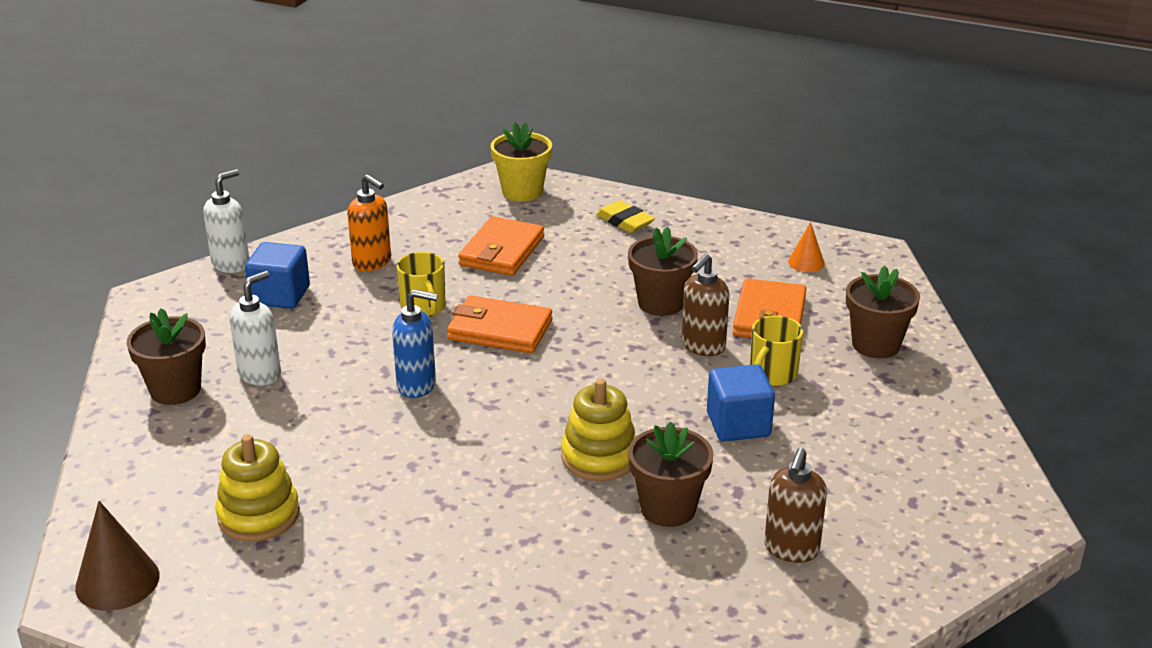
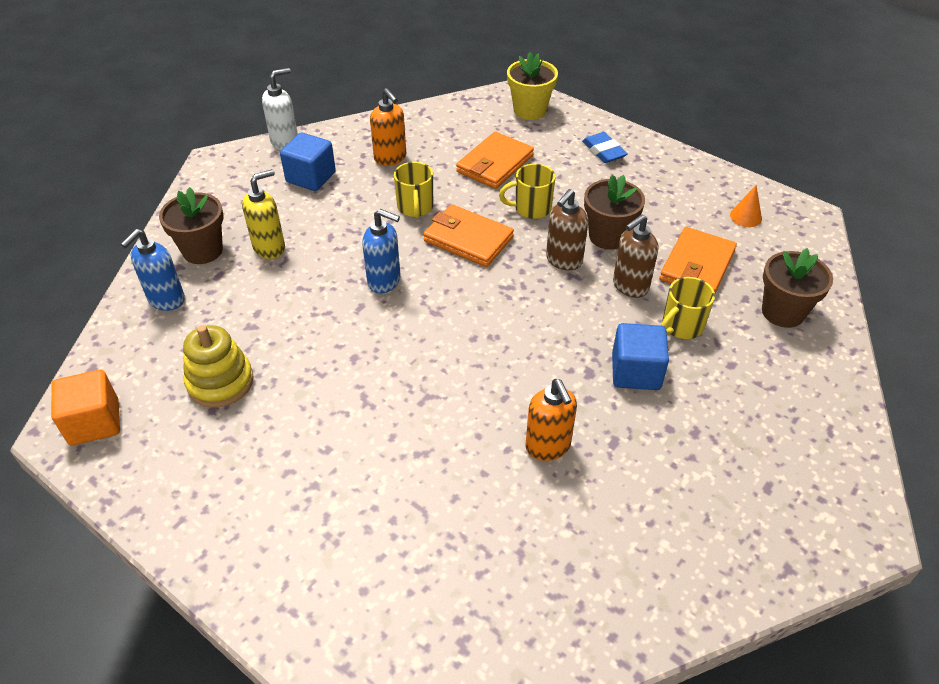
camera: 15 degrees right, 15 degrees up
(117, 581) = (94, 422): brown cone -> orange cube
(151, 446) = (166, 300): none -> blue soap dispenser
(260, 374) = (269, 248): white soap dispenser -> yellow soap dispenser
(562, 289) = (531, 208): none -> yellow mug
(599, 457) = (507, 381): yellow stacking toy -> none
(624, 221) = (603, 151): yellow eraser -> blue eraser
(668, 508) = (548, 446): brown flower pot -> orange soap dispenser
(791, 549) = (642, 514): brown soap dispenser -> brown soap dispenser (563, 260)

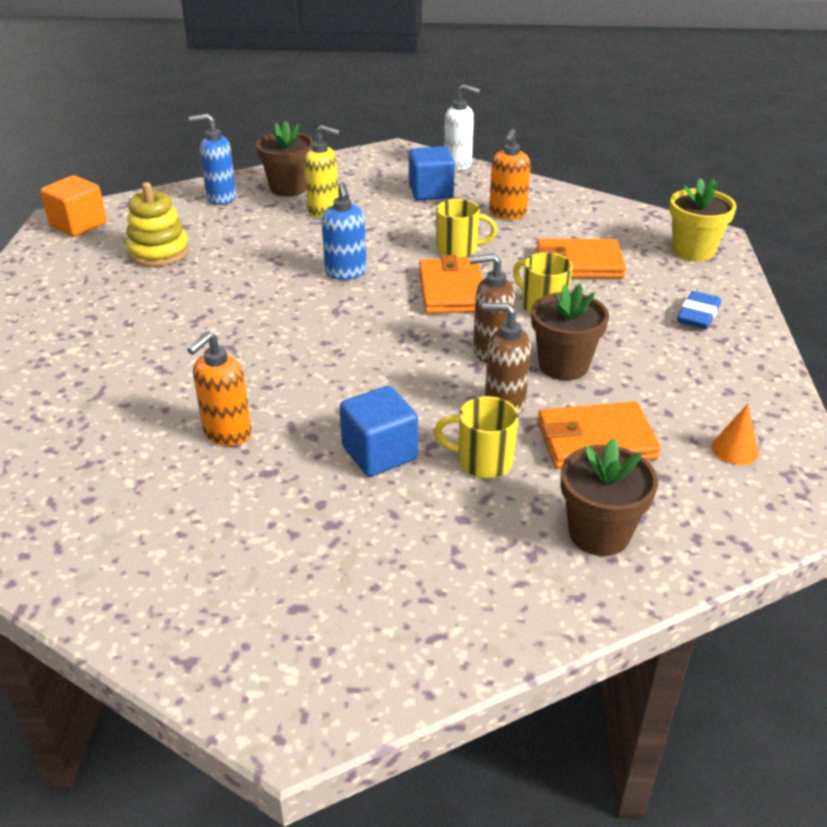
camera: 55 degrees right, 10 degrees down
(415, 207) = (458, 250): yellow mug -> yellow mug turned 135 degrees counterclockwise

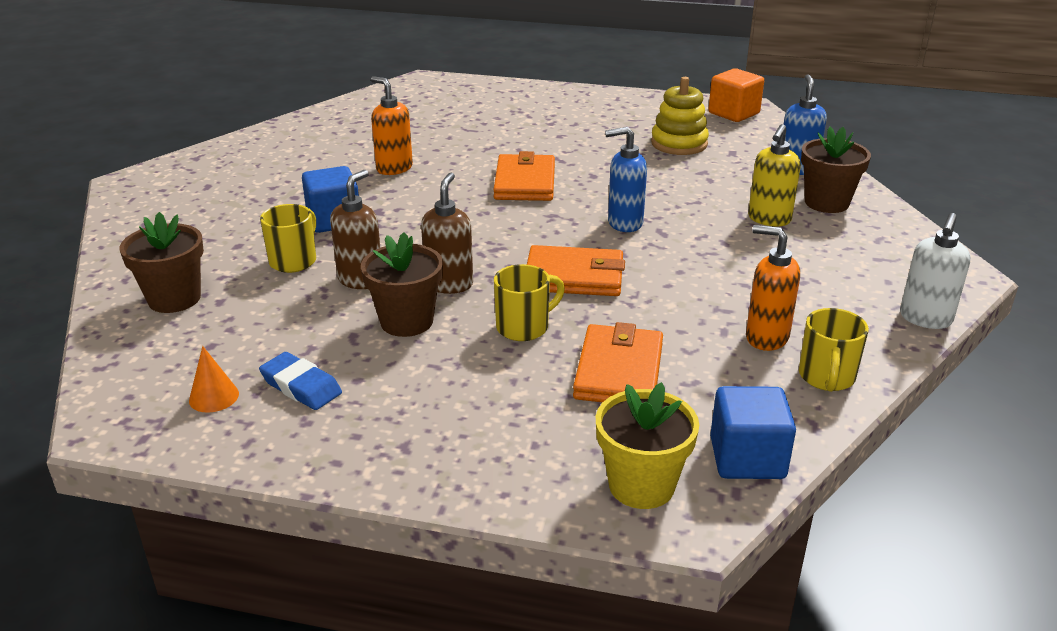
camera: 100 degrees right, 5 degrees down
(431, 192) = (829, 289): blue cube -> blue cube (747, 458)
(458, 250) = (666, 291): yellow mug -> yellow mug (826, 378)
(596, 440) = (283, 318): orange wallet -> orange wallet (525, 182)
(698, 315) = (466, 441): blue eraser -> blue eraser (301, 386)

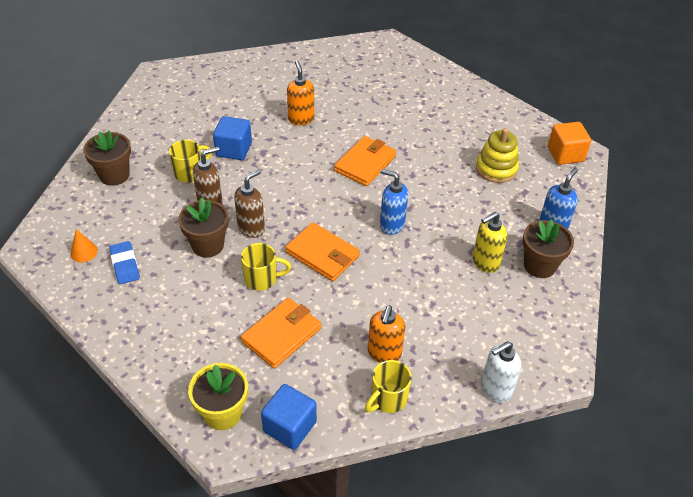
camera: 30 degrees right, 15 degrees up
(766, 338) = (384, 353): orange soap dispenser -> orange soap dispenser turned 135 degrees counterclockwise

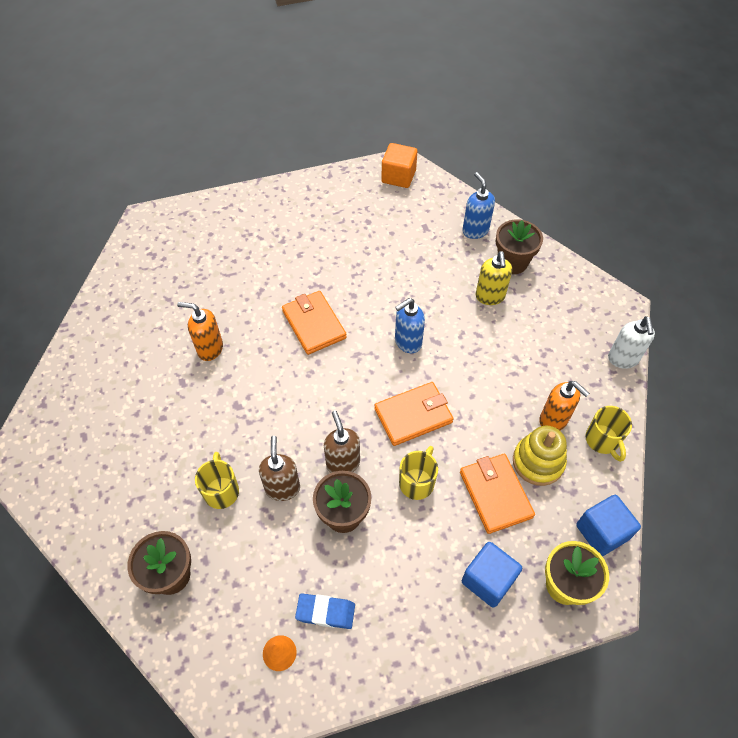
camera: 60 degrees left, 10 degrees up
(234, 149) = (213, 431): blue cube -> blue cube (488, 580)
(496, 169) = (385, 231): yellow stacking toy -> yellow stacking toy (538, 462)

